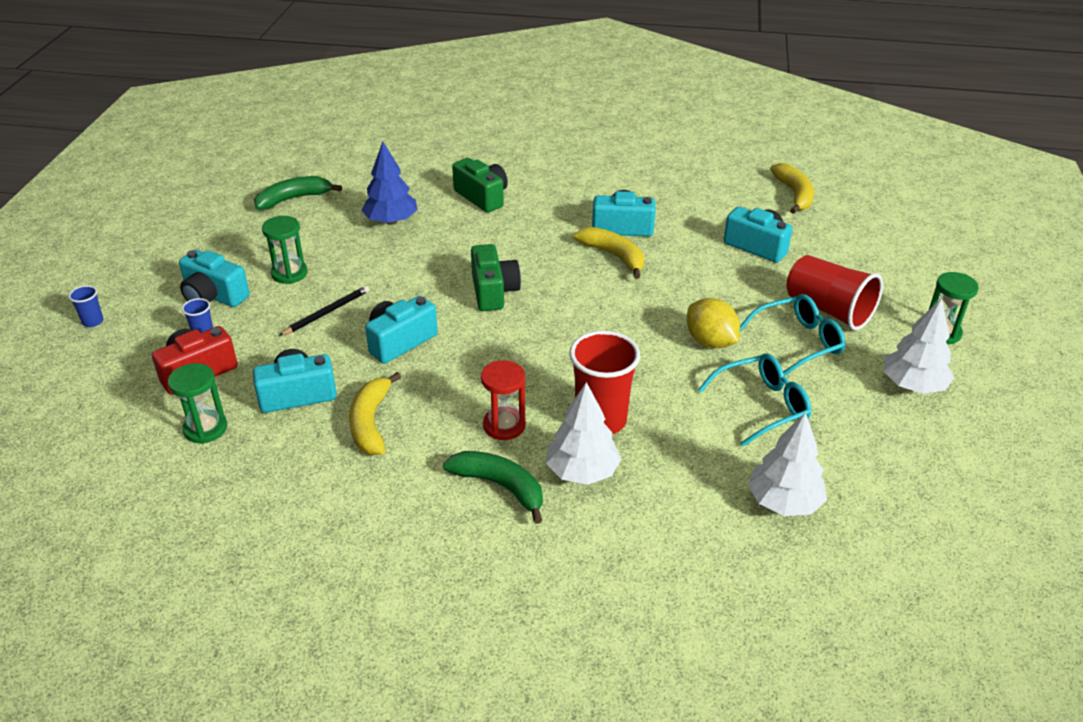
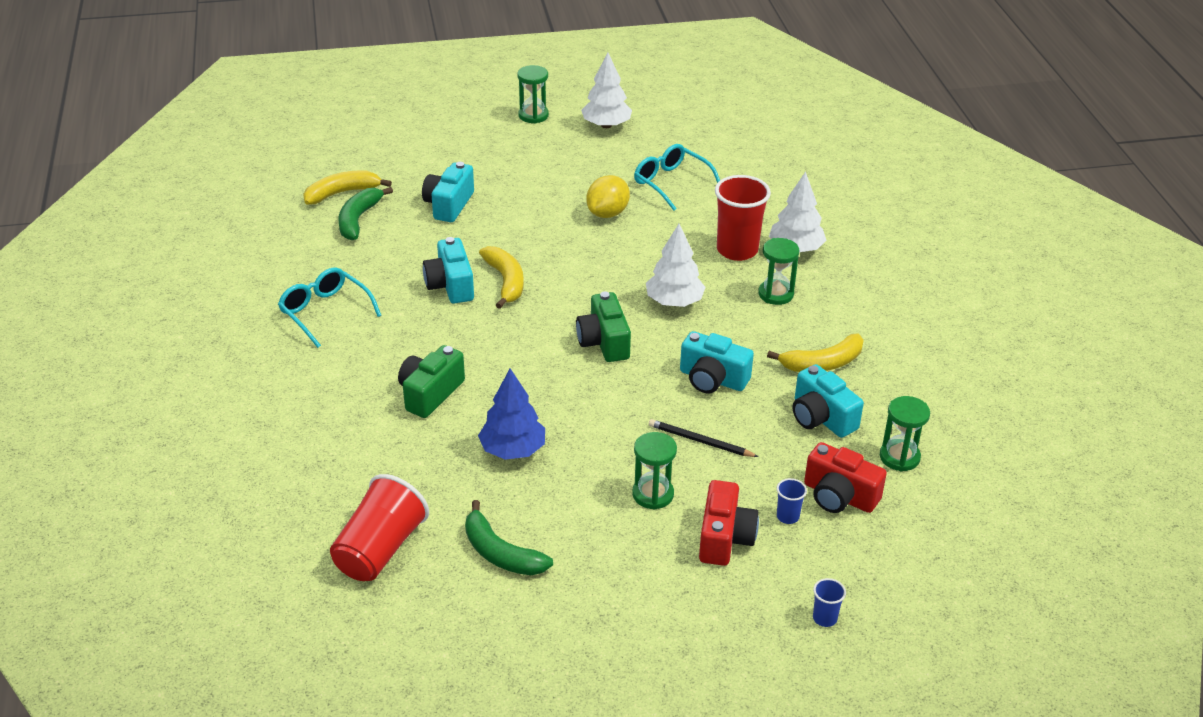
camera: 110 degrees left, 0 degrees up
(214, 296) = (724, 538): turquoise camera -> red camera
(493, 291) = (604, 342): green camera -> green camera turned 75 degrees counterclockwise
(500, 486) = (837, 281): green banana -> green banana (358, 219)
(504, 425) = (775, 294): red hourglass -> green hourglass
(614, 256) = (505, 281): yellow banana -> yellow banana turned 135 degrees clockwise
(784, 502) = (762, 166): white tree -> white tree (674, 302)
(798, 342) = (582, 173): turquoise glasses -> turquoise glasses (325, 312)
(828, 310) = (531, 163): red cup -> red cup (380, 549)

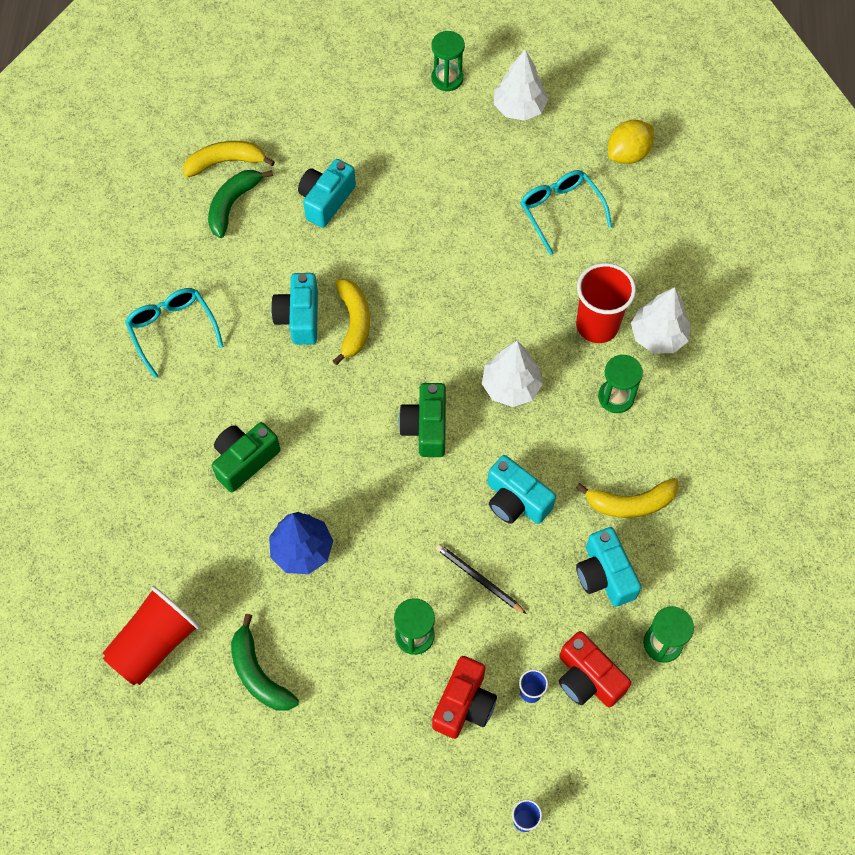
camera: 15 degrees right, 25 degrees up
(607, 213) = (482, 245): yellow lemon -> yellow lemon (628, 154)

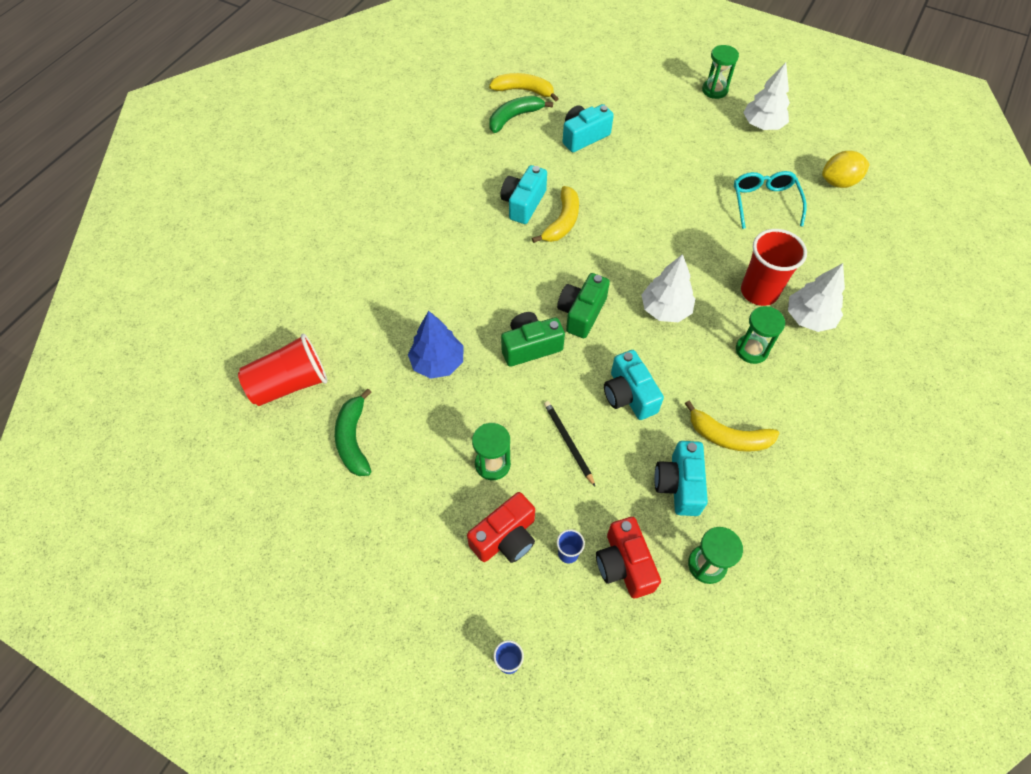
camera: 25 degrees right, 5 degrees down
(172, 330) = (427, 179): turquoise glasses -> none
(244, 460) = (430, 283): green camera -> green camera (530, 347)

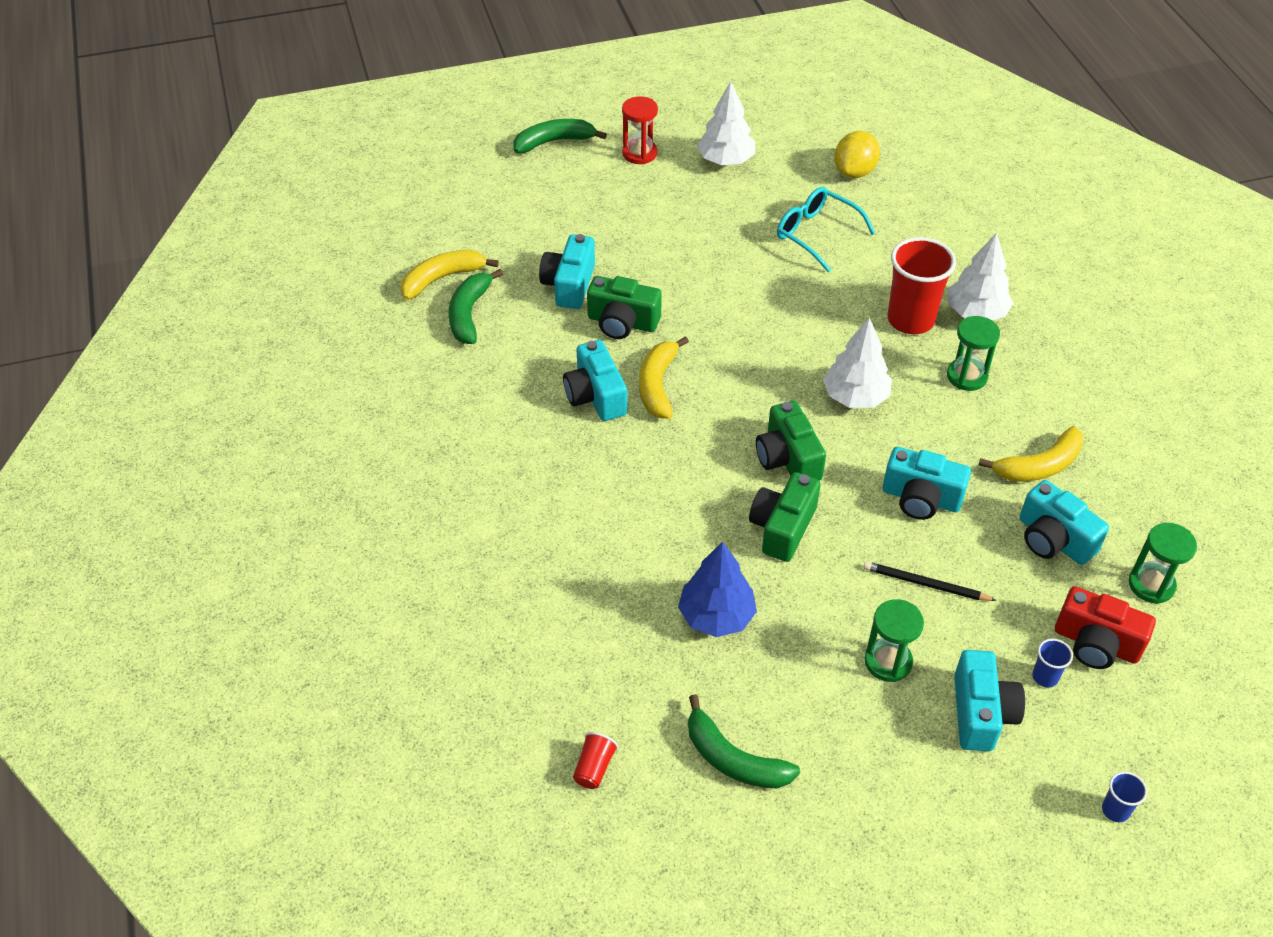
camera: 45 degrees left, 10 degrees down
(290, 384) = (594, 767): red cup -> red cup, size x0.45
(505, 537) = (981, 713): red camera -> turquoise camera
(562, 221) = (658, 385): yellow banana -> yellow banana turned 150 degrees counterclockwise
(586, 175) = (622, 322): none -> green camera
(673, 55) = (554, 142): none -> green banana
(714, 90) = (639, 153): green hourglass -> red hourglass

